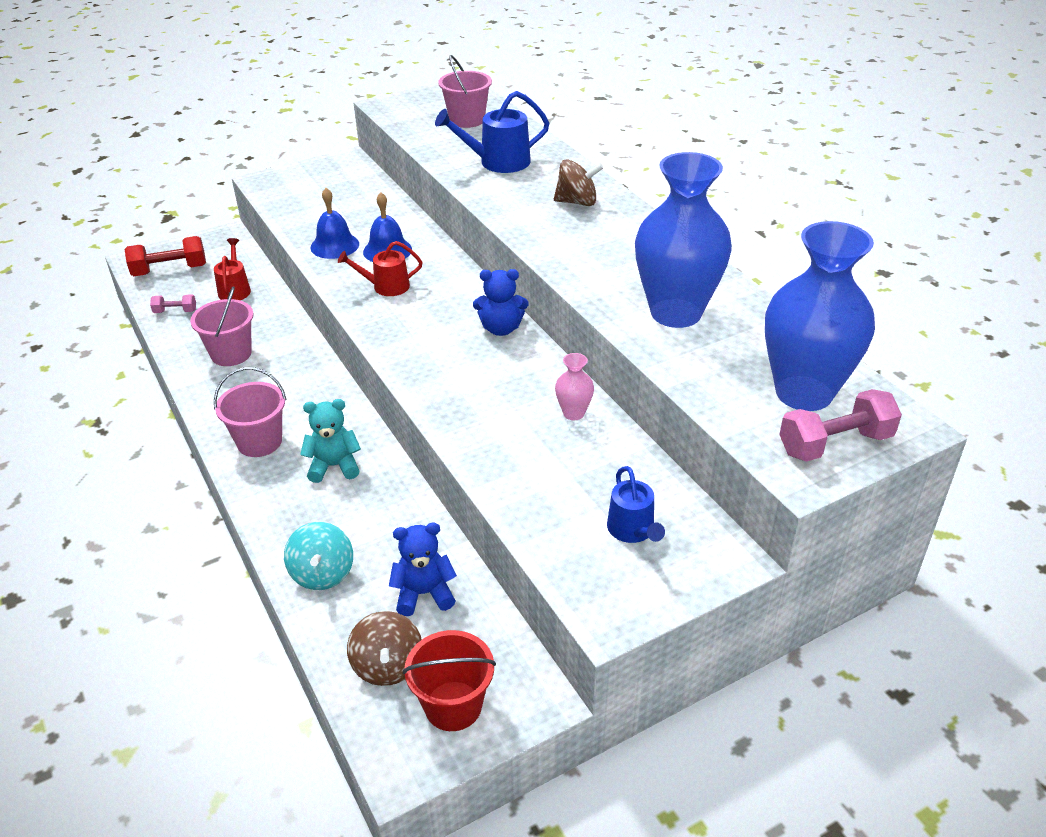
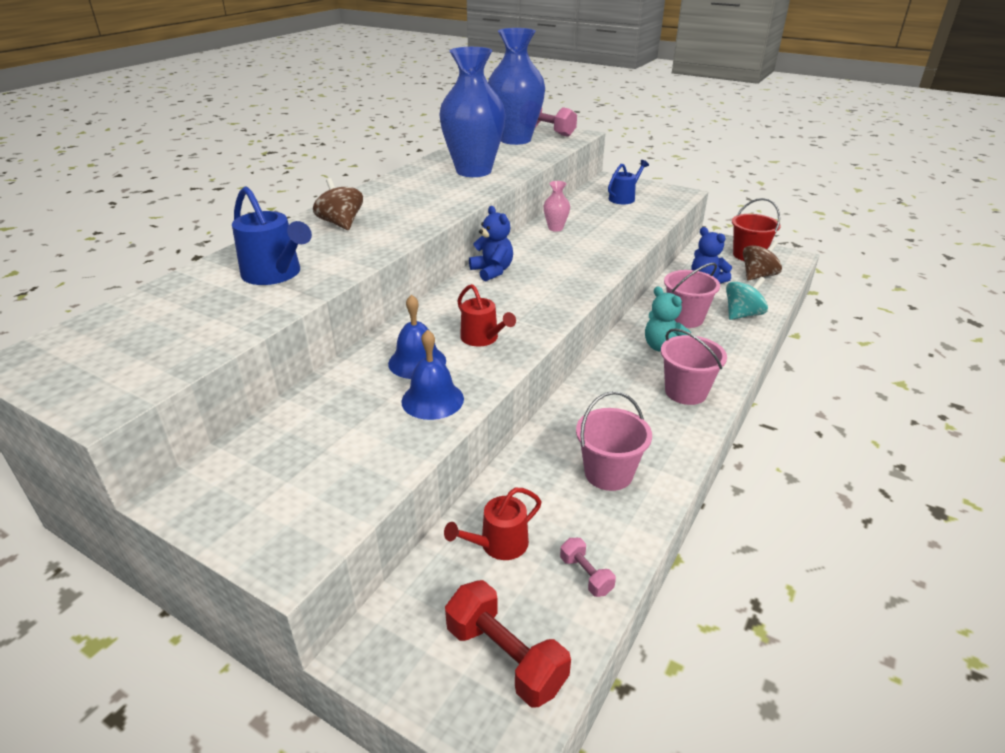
camera: 120 degrees left, 5 degrees down
(467, 120) = (154, 323): pink bucket -> pink bucket (685, 318)

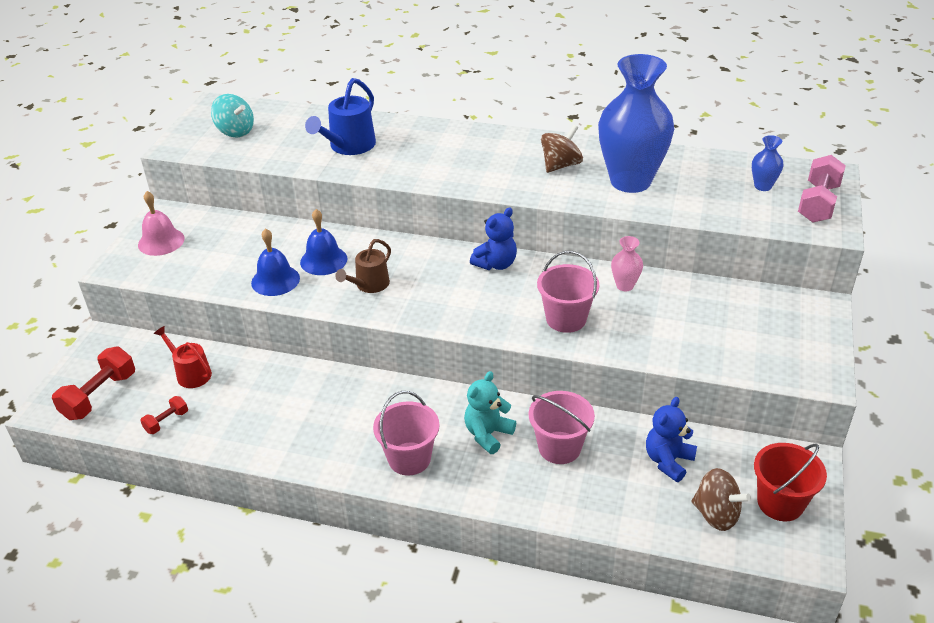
camera: 75 degrees right, 5 degrees up
(259, 500) = (161, 241): none -> pink bell
(341, 224) = (453, 146): brown spinning top -> brown spinning top (560, 165)
(482, 338) = (369, 285): red watering can -> brown watering can
(515, 139) = (763, 186): blue vase -> blue vase, size x0.41
(586, 575) = (166, 422): pink dumbbell -> red dumbbell
(608, 473) = (276, 419): pink bucket -> pink bucket (566, 319)
(624, 198) = (759, 326): blue watering can -> none
(742, 315) = (594, 500): turquoise spinning top -> turquoise spinning top (235, 131)

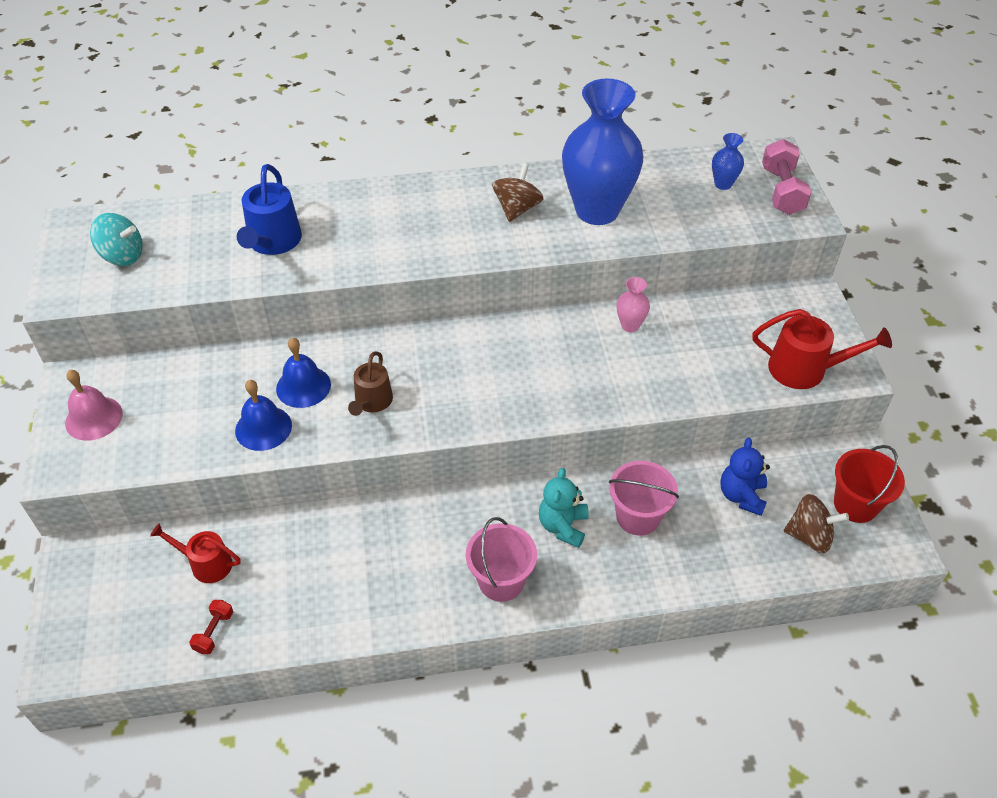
camera: 25 degrees left, 10 degrees up
(99, 396) = (113, 628): red dumbbell -> none
(496, 264) = (490, 337): blue teddy bear -> none
(566, 319) = (595, 381): pink bucket -> none
(773, 362) = (804, 369): none -> red watering can

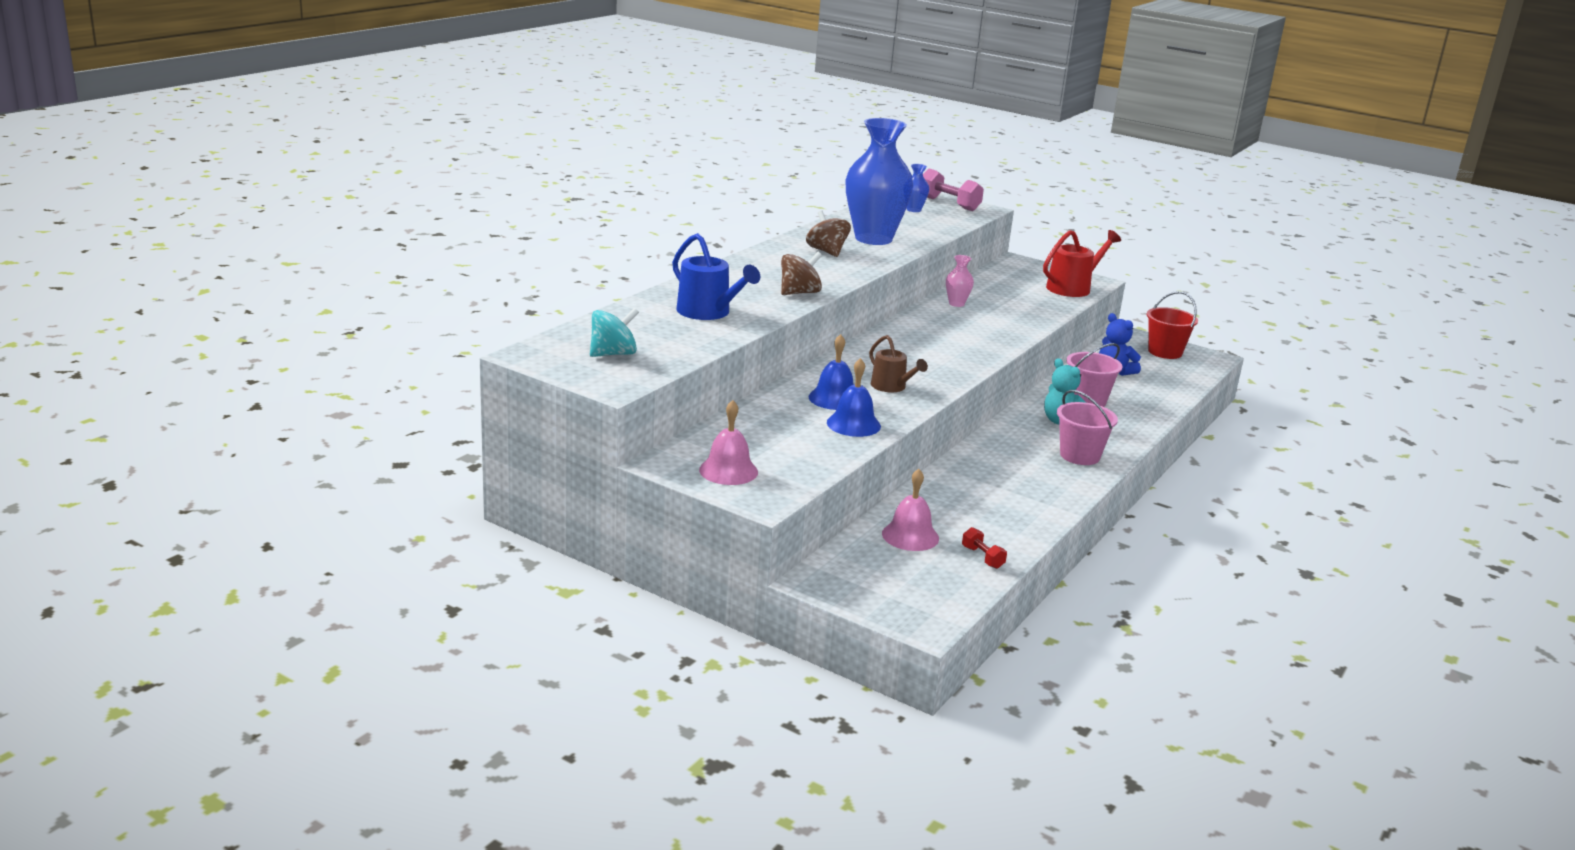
camera: 50 degrees left, 25 degrees down
(206, 564) = (910, 536): red watering can -> pink bell
(809, 536) = (1171, 371): brown spinning top -> brown spinning top (799, 293)

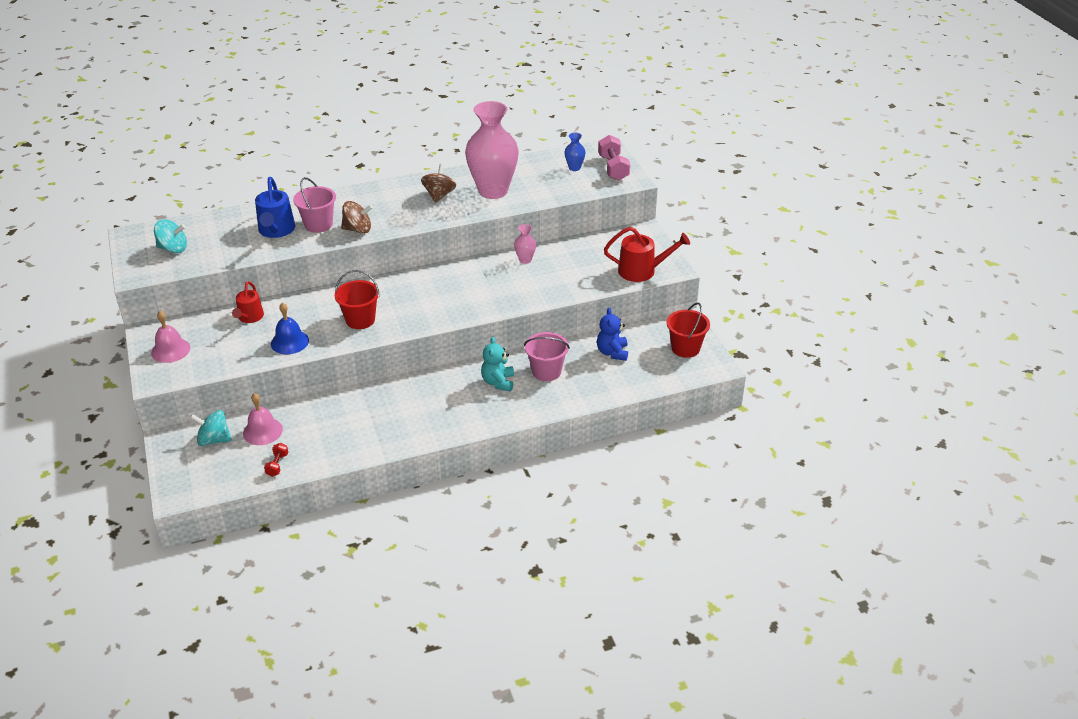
camera: 40 degrees right, 15 degrees up
(765, 417) = (250, 317): none -> red watering can
(834, 398) = (311, 317): blue bell -> none
(871, 562) = (214, 440): none -> turquoise spinning top
(873, 239) = (493, 191): blue vase -> pink vase
(891, 387) = (360, 320): brown watering can -> red bucket
(1079, 456) = (462, 415): pink bucket -> pink bucket (318, 224)

